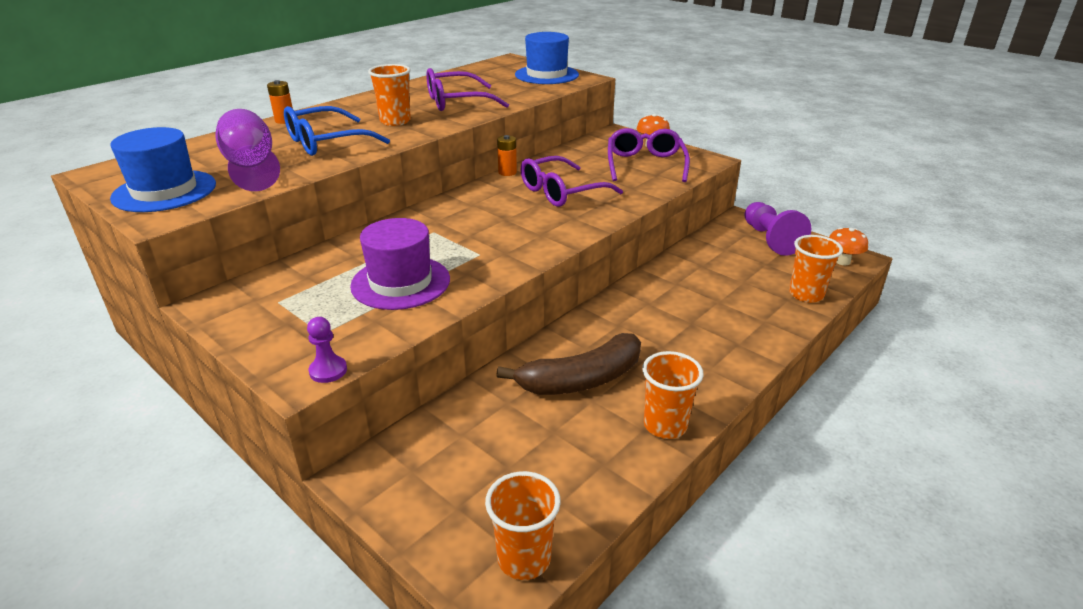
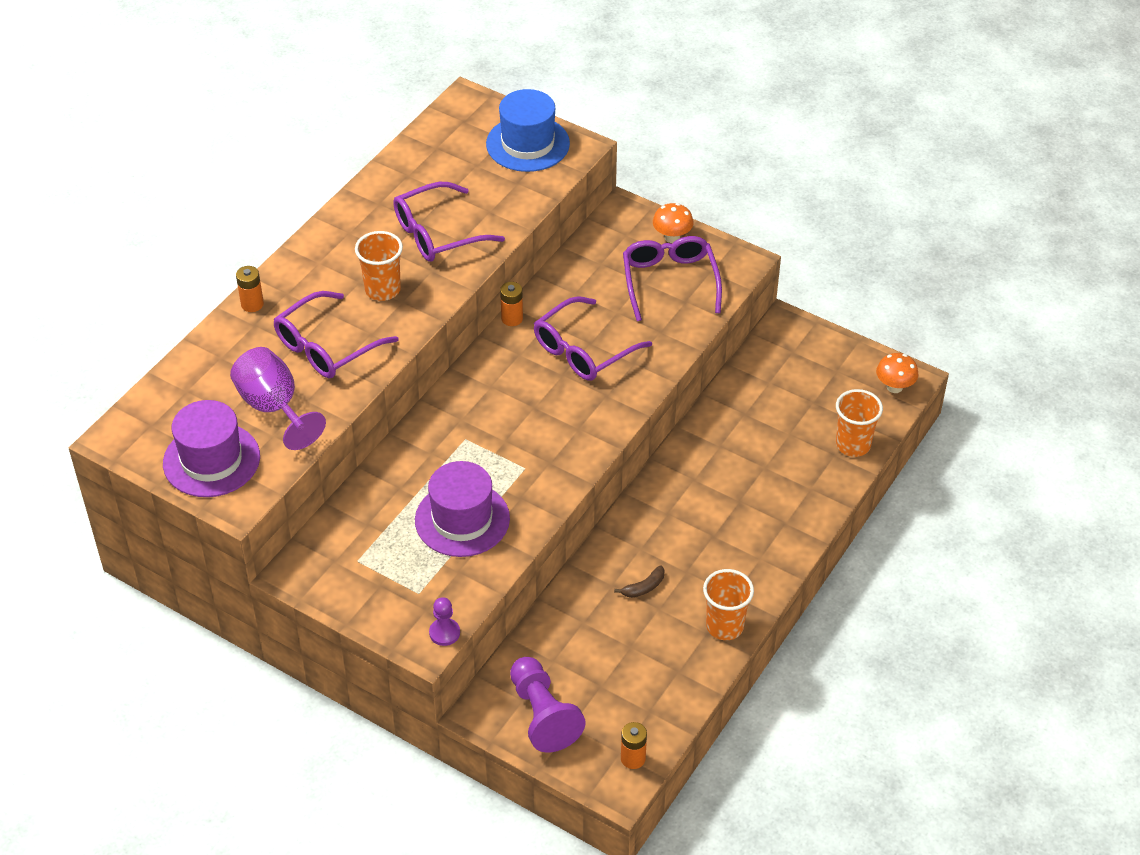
camera: 10 degrees left, 15 degrees up
(164, 191) = (211, 460): blue hat -> purple hat
(327, 142) = (327, 346): blue glasses -> purple glasses
(524, 559) = (633, 758): orange cup -> orange battery
(581, 380) = (644, 587): brown banana -> brown banana, size x0.40
(770, 239) = (818, 359): purple pawn -> purple pawn (543, 715)

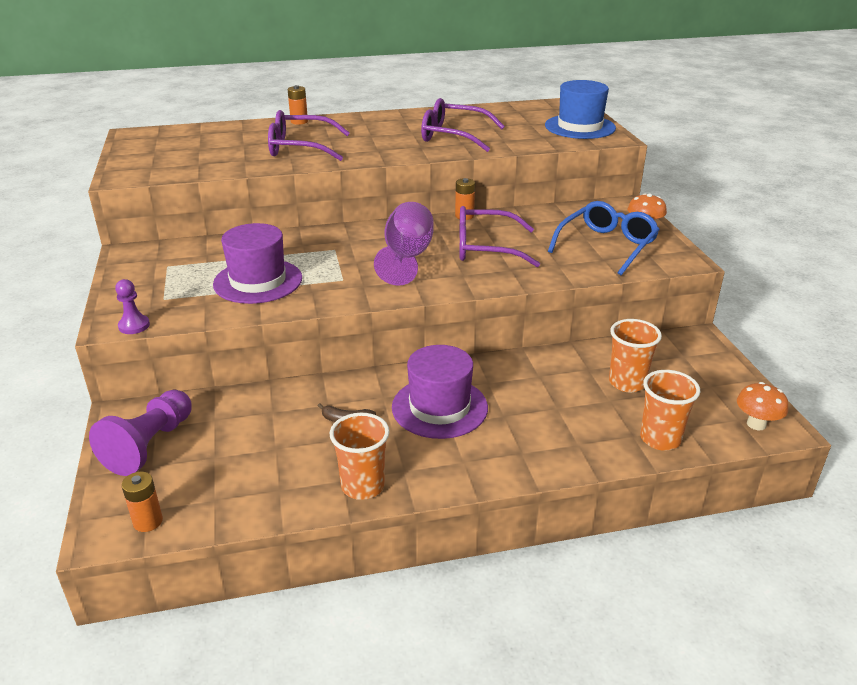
camera: 45 degrees right, 15 degrees down
(211, 460) = (150, 158): purple hat -> purple hat (439, 407)
(274, 407) = (223, 155): purple goblet -> purple goblet (407, 258)
(382, 290) = (376, 142): orange cup -> orange cup (627, 383)
(669, 282) = (606, 246): purple glasses -> blue glasses

